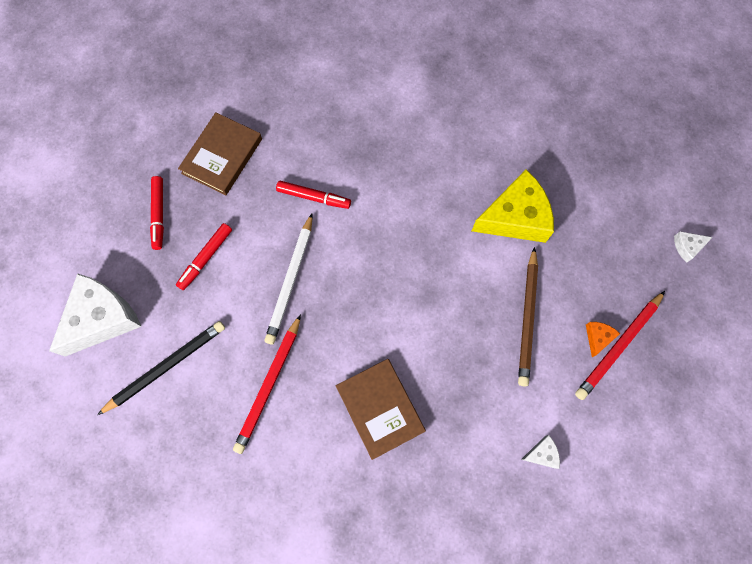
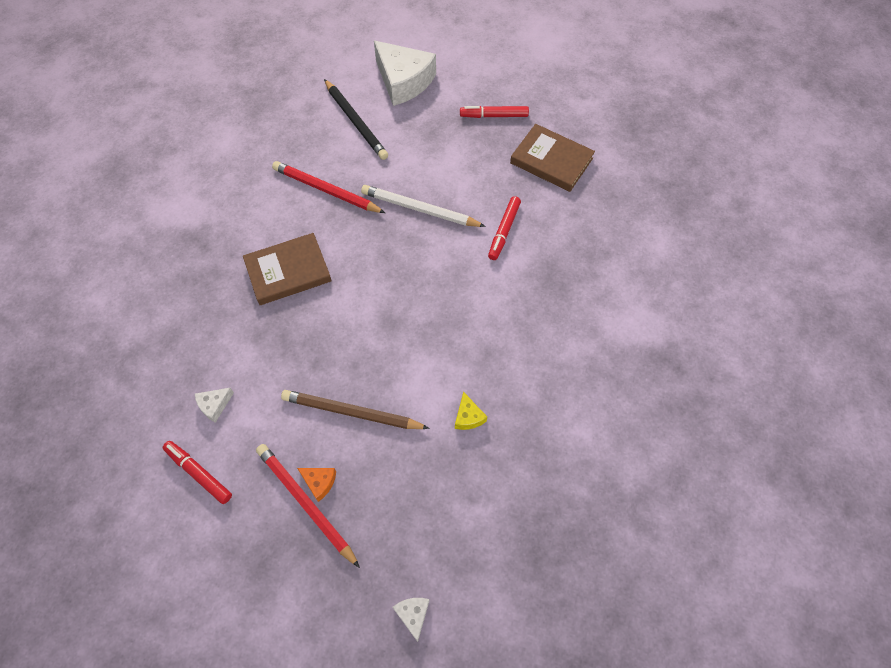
camera: 95 degrees right, 10 degrees down
(205, 258) = (449, 148): red marker -> red marker (199, 473)
(515, 217) = (468, 417): yellow cheese -> yellow cheese, size x0.42
(542, 454) = (214, 405): white cheese -> white cheese turned 60 degrees clockwise

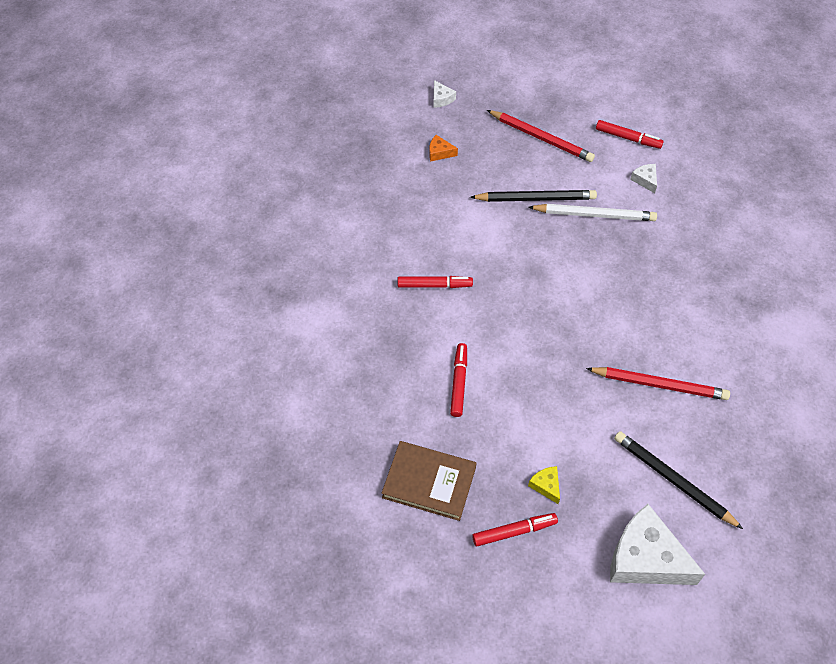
camera: 165 degrees right, 5 degrees down
(214, 405) = (645, 180): white cheese -> white cheese turned 60 degrees counterclockwise
(288, 271) = (649, 294): brown book -> none
(319, 482) = (538, 151): orange cheese -> orange cheese (439, 152)
(352, 412) = (535, 198): brown pencil -> black pencil
(420, 209) = (553, 386): white pencil -> white pencil (594, 215)
(468, 417) = (441, 215): yellow cheese -> yellow cheese (546, 486)
(500, 331) = (434, 285): none -> red marker

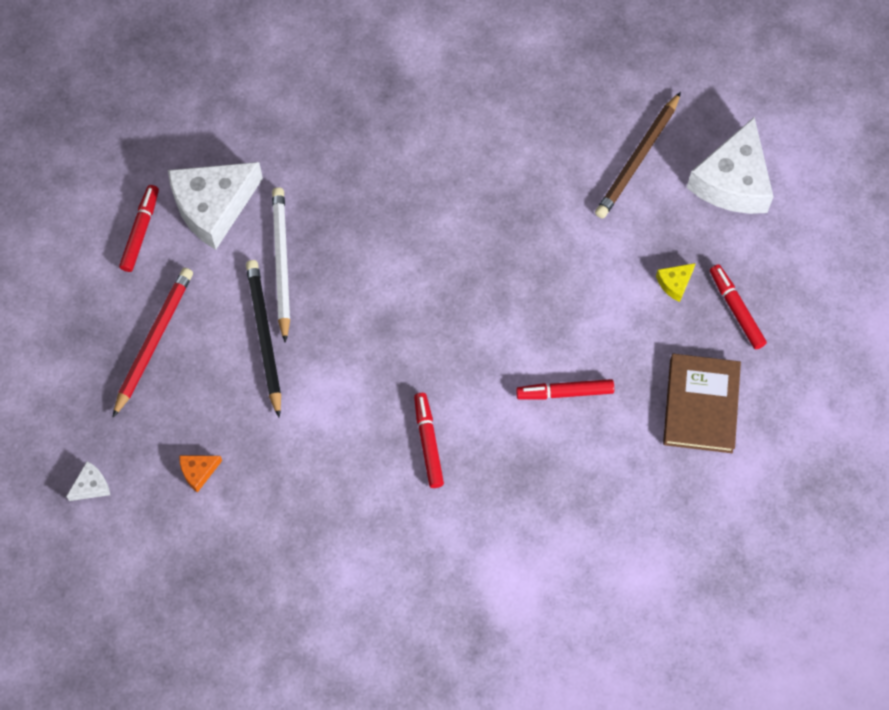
camera: 100 degrees left, 10 degrees up
(439, 152) = (198, 472): orange cheese -> orange cheese turned 60 degrees clockwise
(645, 180) = (213, 206): white cheese -> white cheese, size x2.36
(659, 385) = (521, 177): red pencil -> none
(673, 480) = (638, 158): black pencil -> brown pencil

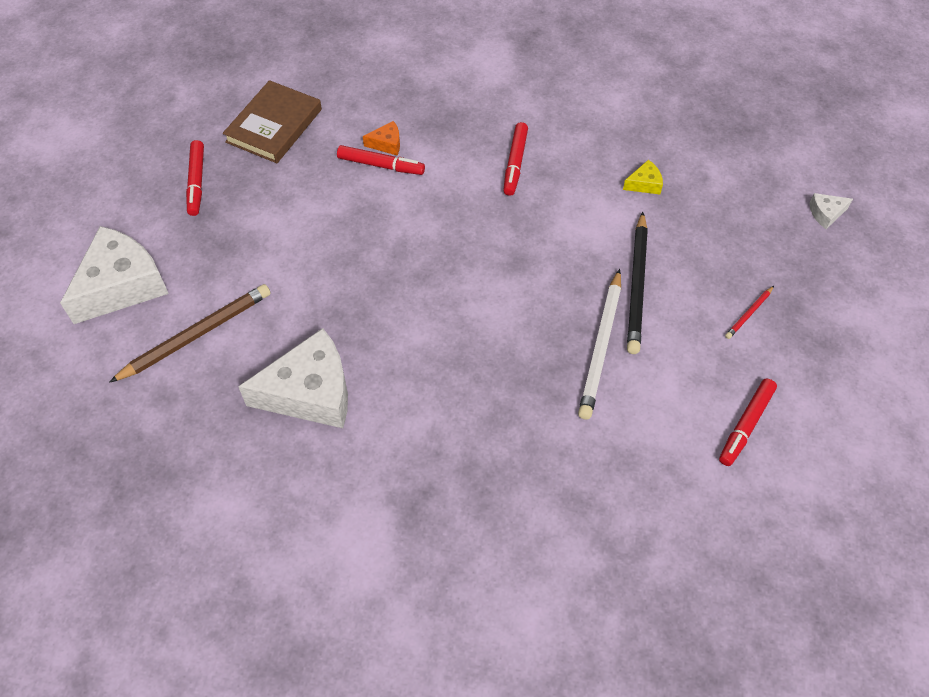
camera: 160 degrees left, 10 degrees down
(154, 341) = (749, 314): red pencil -> red pencil, size x0.47
(198, 472) = (725, 197): orange cheese -> orange cheese (386, 144)
(213, 206) = (659, 427): white cheese -> white cheese (310, 392)
(675, 283) = (235, 217): yellow cheese -> yellow cheese (644, 184)

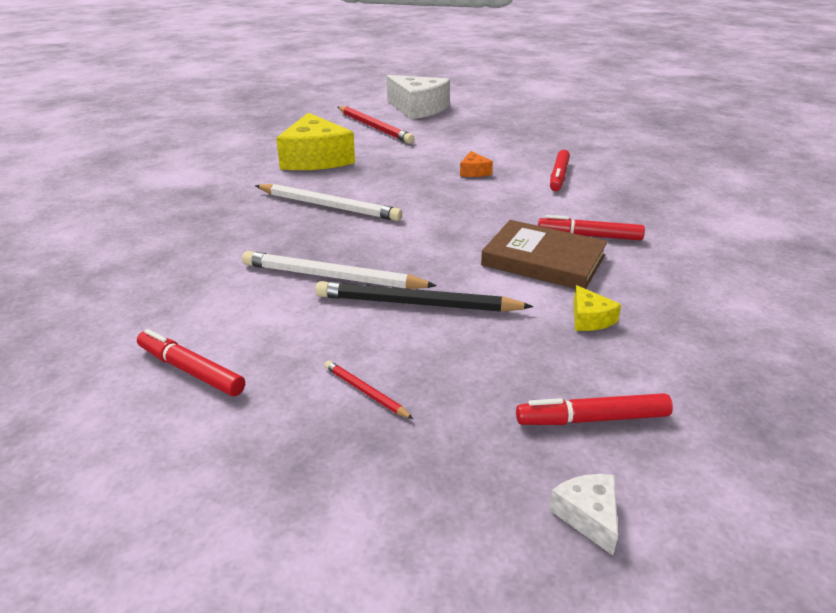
camera: 90 degrees right, 25 degrees down
(196, 182) = (516, 121): red marker -> red marker (592, 419)
(196, 335) = (374, 127): brown pencil -> red pencil
(274, 125) = (588, 139): brown book -> brown book (543, 260)
(310, 392) = (315, 159): white cheese -> yellow cheese
(386, 144) = (587, 178): orange cheese -> orange cheese (474, 172)
(453, 364) = (328, 206): none -> white pencil

